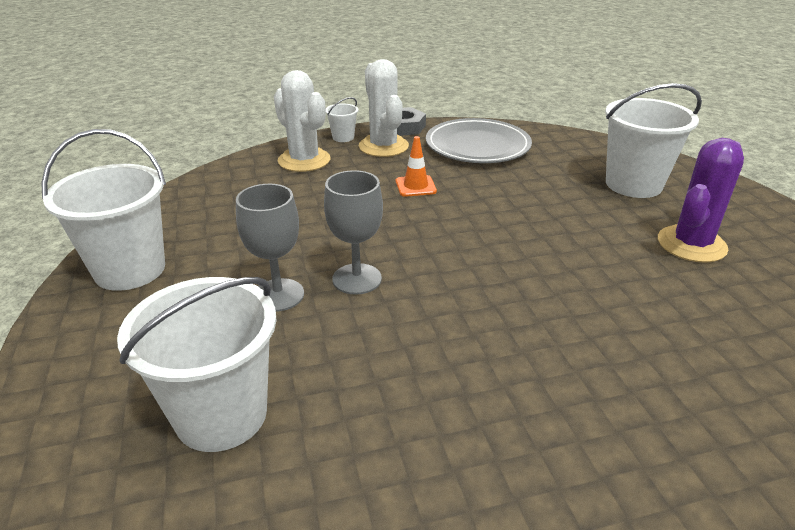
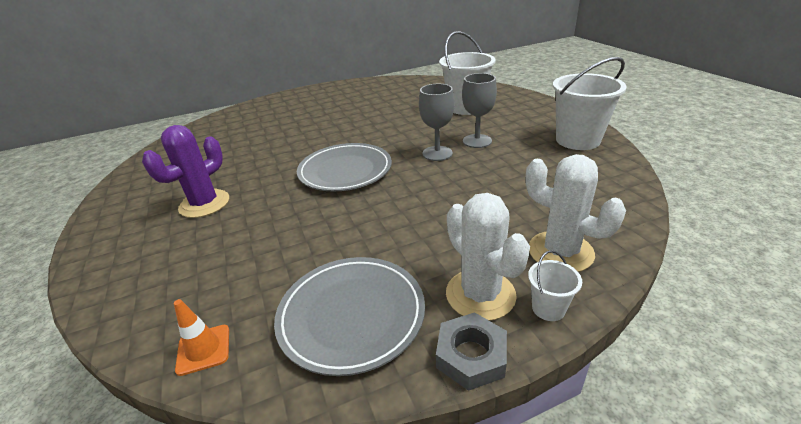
camera: 175 degrees right, 0 degrees up
(415, 186) = (419, 230): orange traffic cone -> orange traffic cone (203, 349)
(506, 268) = (345, 171): none -> grey plate
(633, 184) = (193, 265): white bucket -> none

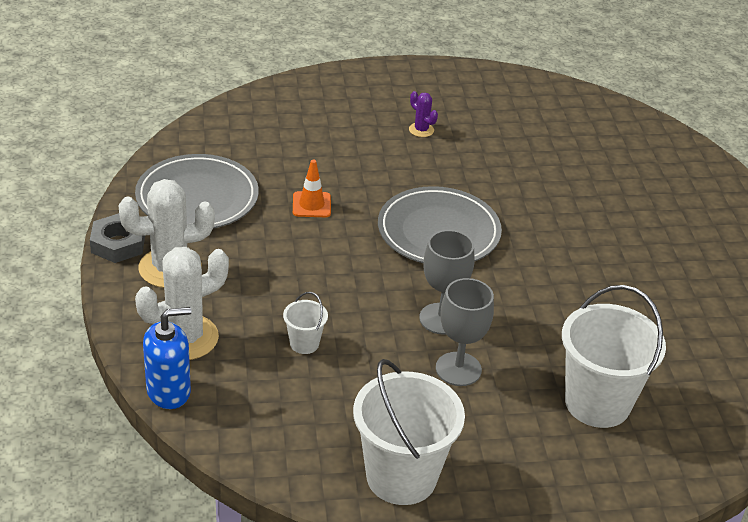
camera: 100 degrees right, 5 degrees up
(203, 349) = (213, 130): orange traffic cone -> orange traffic cone (311, 205)
(204, 204) = (421, 130): purple cactus -> purple cactus, size x0.47
(548, 308) = (129, 299): white bucket -> white bucket (304, 343)
(625, 240) = (169, 391): none -> blue soap dispenser

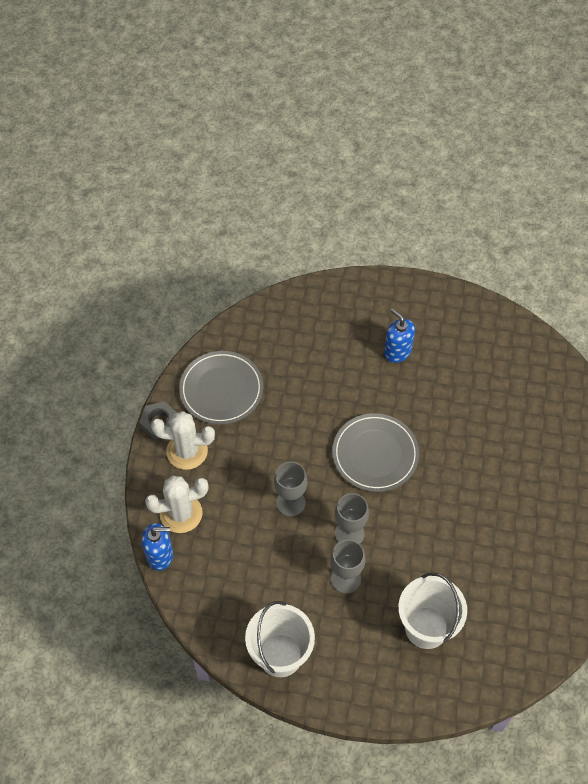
camera: 20 degrees right, 20 degrees up
(304, 343) = (254, 535): white bucket -> none
(311, 205) = (296, 411): orange traffic cone -> none
(343, 299) = (290, 502): none -> grey goblet
(421, 130) = (397, 351): purple cactus -> blue soap dispenser

